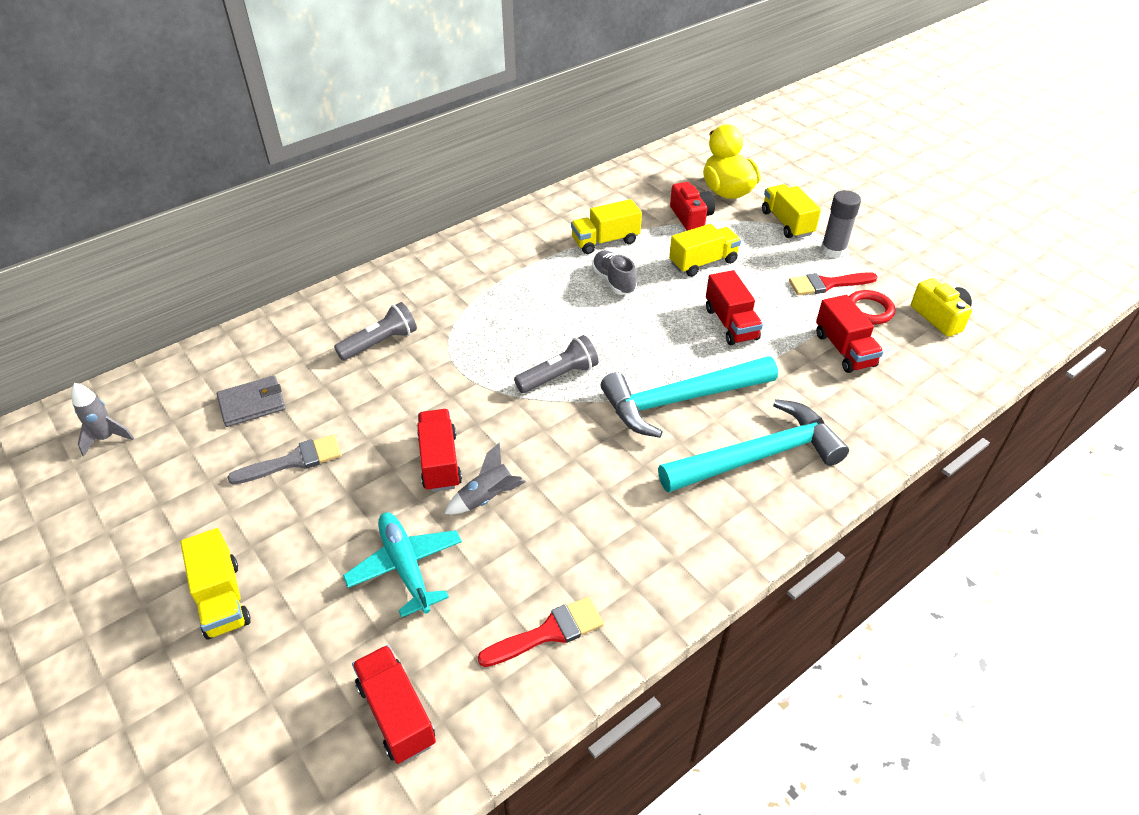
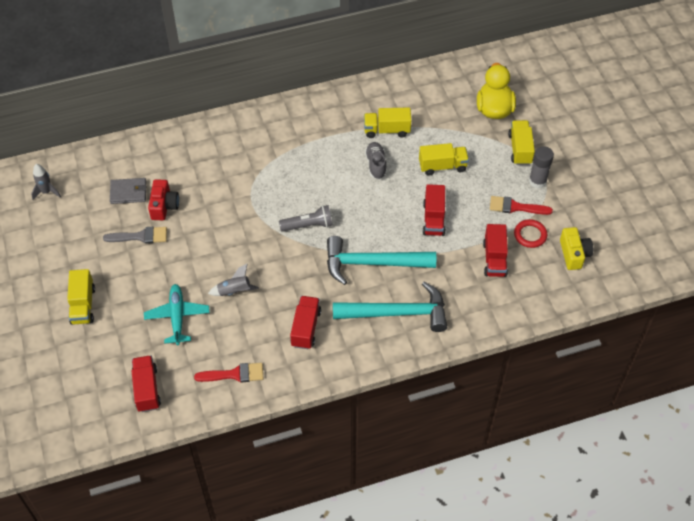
camera: 20 degrees right, 10 degrees up
(380, 343) = (213, 170): grey flashlight -> none
(440, 462) = (218, 261): red truck -> red truck (306, 328)
(691, 217) = (455, 125): red camera -> red camera (164, 206)

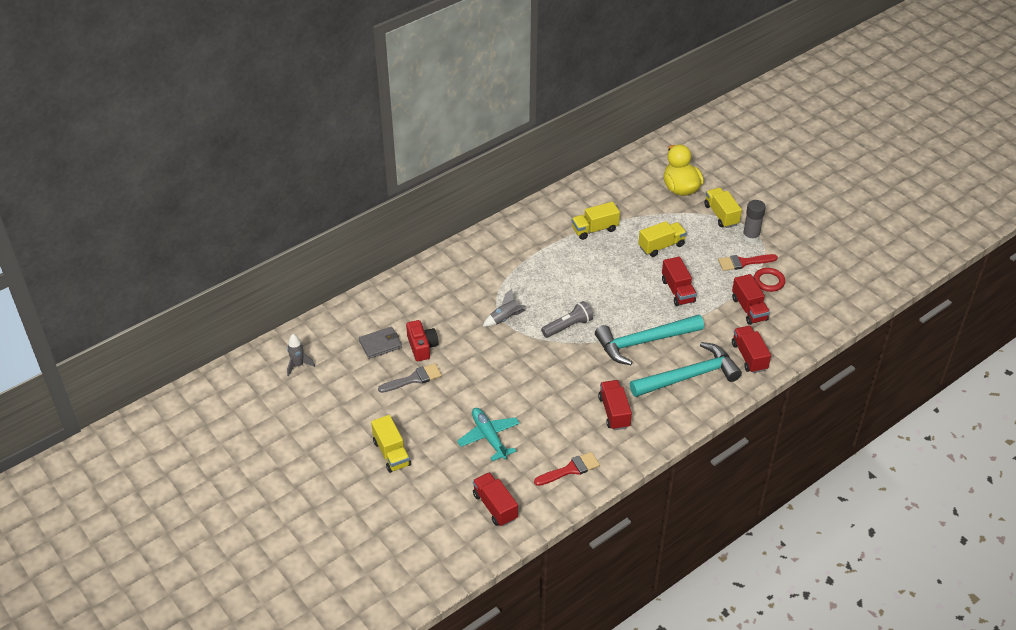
camera: 20 degrees left, 10 degrees down
(234, 291) = (530, 400): grey rocket -> grey rocket (505, 319)
(376, 165) = (601, 260): grey shoe -> none
(467, 310) = (749, 356): none -> red truck
(574, 254) = (814, 286): yellow camera -> none

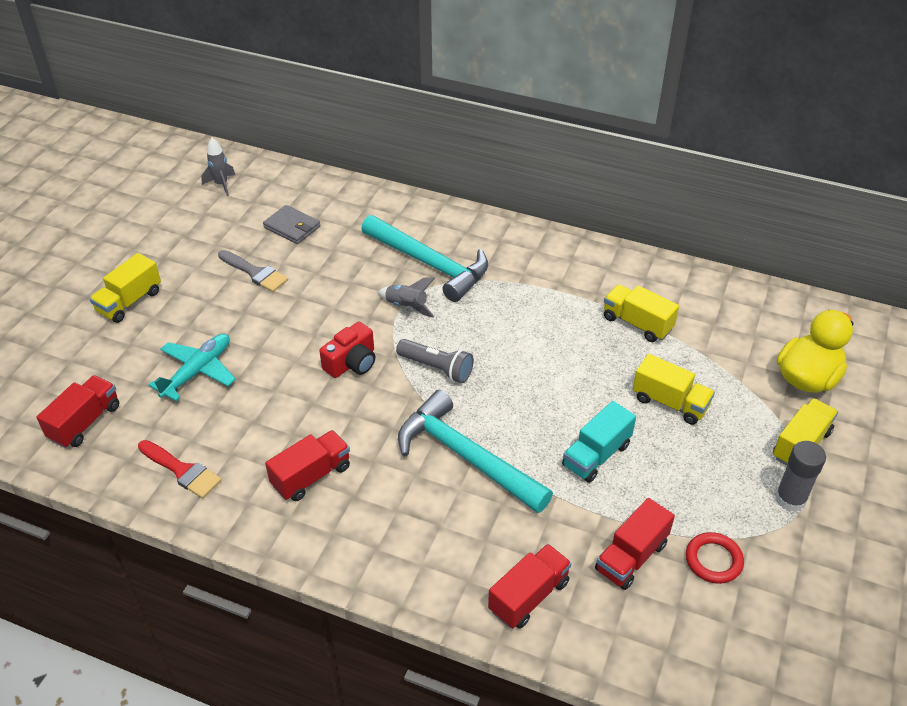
camera: 60 degrees right, 0 degrees up
(422, 347) = (310, 259): red camera -> red camera (352, 362)
(677, 291) = (596, 455): red truck -> turquoise truck
(689, 376) = (435, 535): turquoise hammer -> turquoise hammer (430, 264)
(744, 262) = (726, 511): red brush -> none

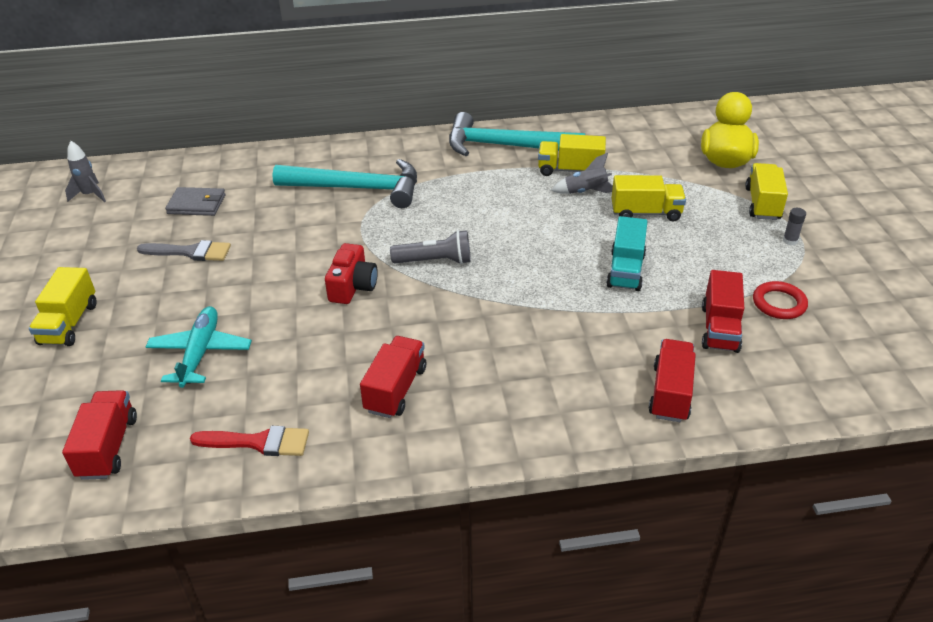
camera: 30 degrees left, 5 degrees down
(406, 306) = (365, 226): grey rocket -> grey rocket (585, 192)
(465, 456) = (521, 315): turquoise hammer -> turquoise hammer (505, 146)
(790, 499) = (790, 241): grey glue stick -> grey glue stick, size x0.53

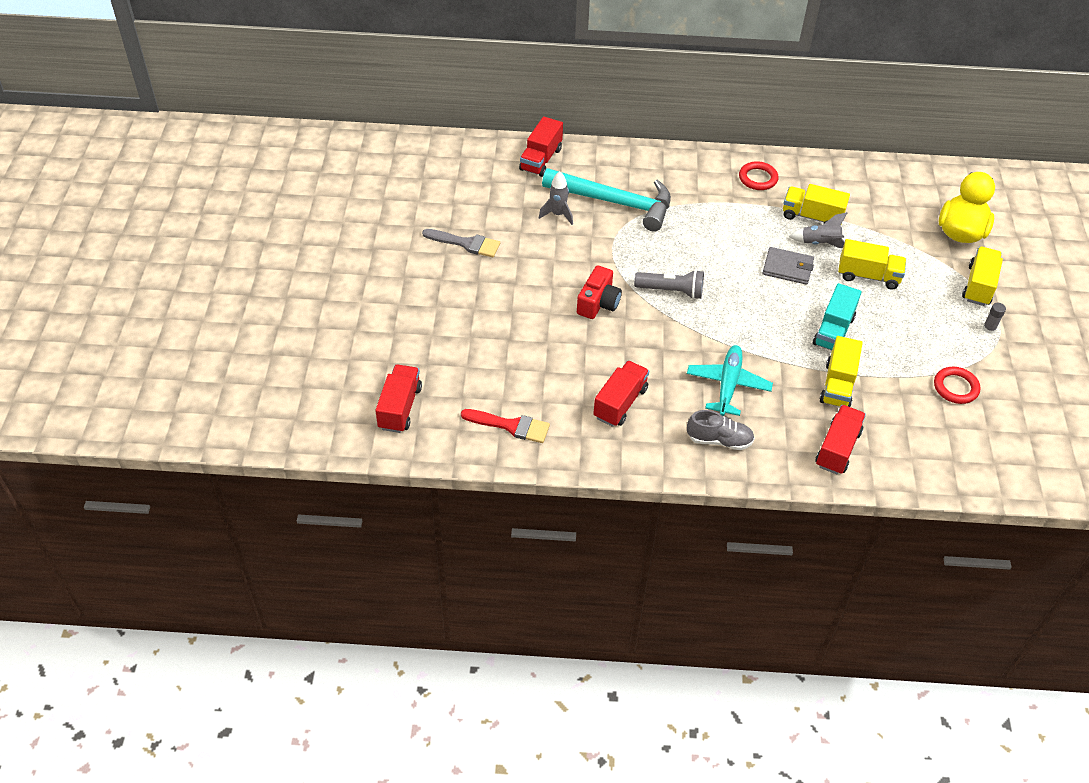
camera: 10 degrees right, 10 degrees up
(69, 323) = (368, 295): yellow truck -> yellow truck (837, 385)
(90, 195) = (382, 167): grey rocket -> grey rocket (558, 214)
(197, 204) = (473, 194): grey wallet -> grey wallet (787, 268)
(200, 353) = (470, 341): turquoise plane -> turquoise plane (728, 385)
(505, 146) = (758, 178): turquoise hammer -> red ring
(526, 410) = (719, 440): none -> grey shoe
(719, 328) = (896, 400): red truck -> red truck (541, 159)

